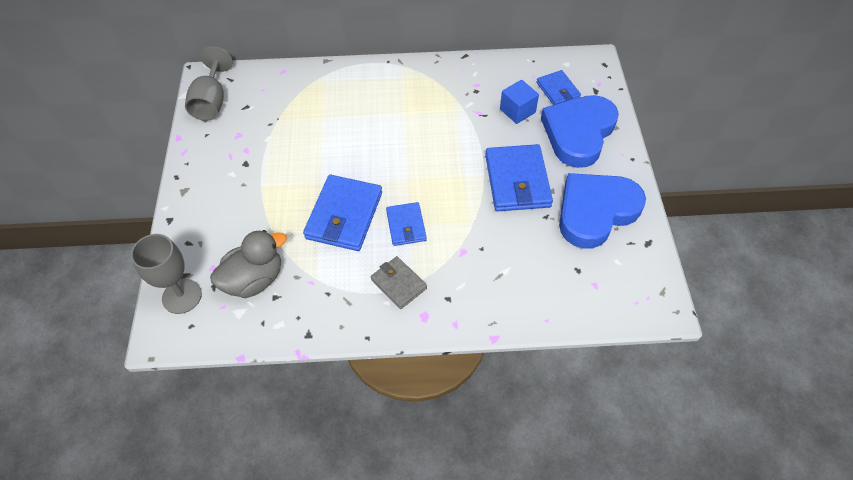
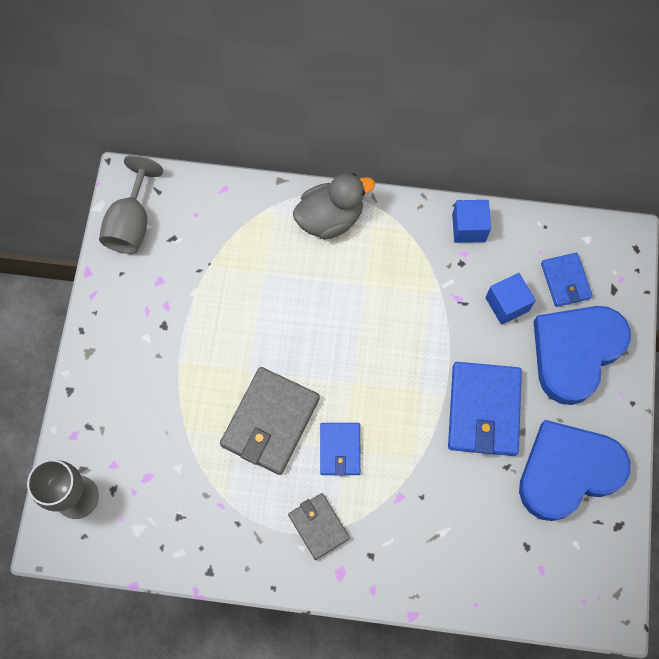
camera: 10 degrees right, 15 degrees up
(254, 279) = (158, 490): grey duck -> grey duck (330, 218)
(344, 215) = (270, 422): blue wallet -> grey wallet
(476, 69) = (469, 227): none -> blue cube

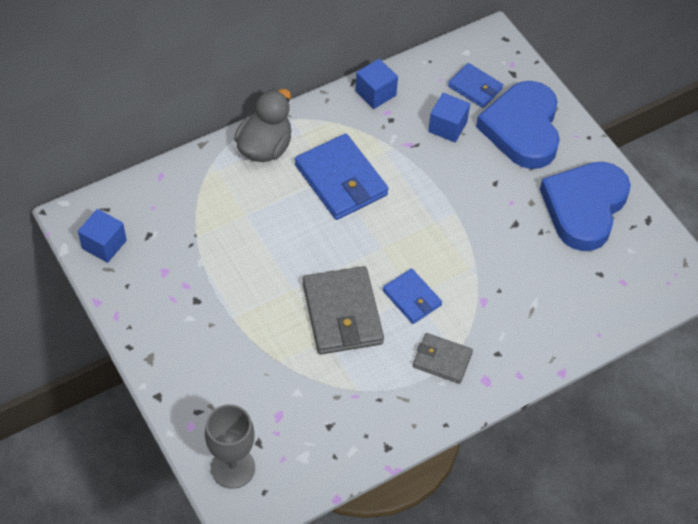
camera: 40 degrees left, 15 degrees down
(132, 223) = (104, 244): grey goblet -> blue cube
(483, 410) = (492, 205): blue wallet -> blue wallet (341, 180)

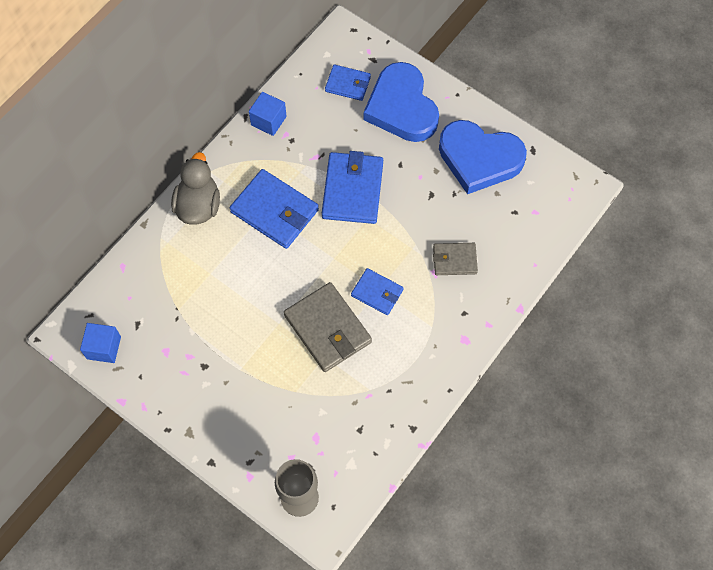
camera: 20 degrees left, 10 degrees up
(432, 189) = (352, 190): none -> blue wallet
(442, 360) = (423, 336): grey wallet -> grey wallet (454, 260)
(447, 127) = (340, 129): blue cube -> none
(584, 207) = (479, 159): blue heart -> blue heart turned 75 degrees counterclockwise

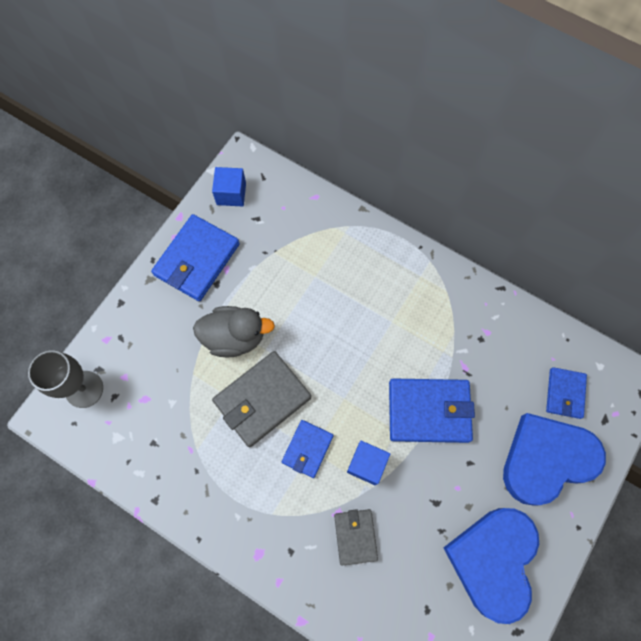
camera: 85 degrees right, 5 degrees up
(198, 206) = (388, 256): grey duck -> grey duck (235, 337)
(268, 120) = (501, 312): blue cube -> blue cube (367, 464)
(274, 211) = (392, 331): blue wallet -> blue wallet (197, 259)

